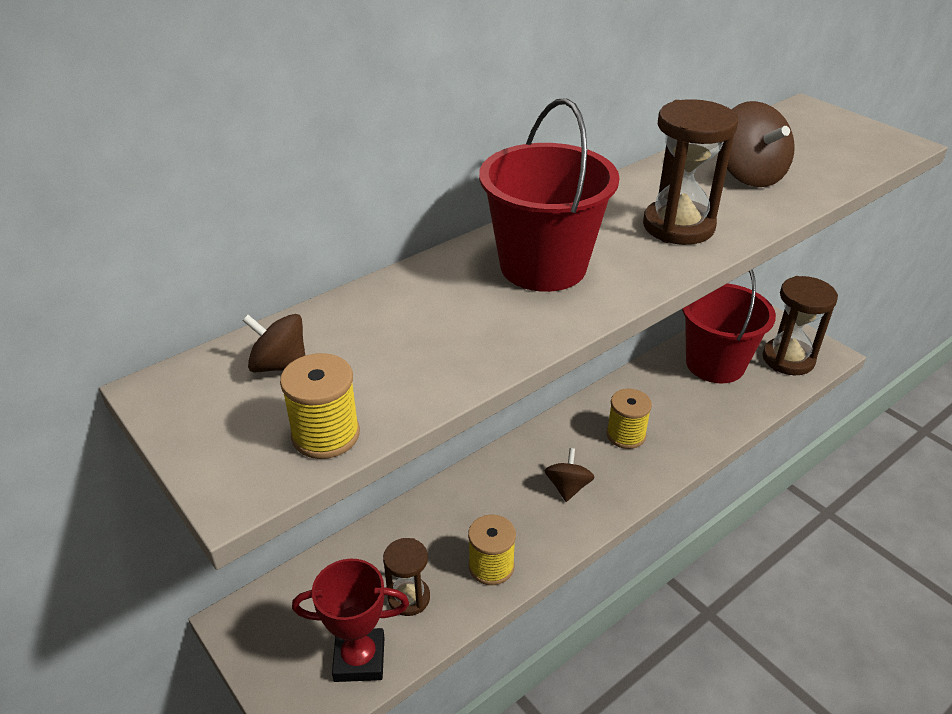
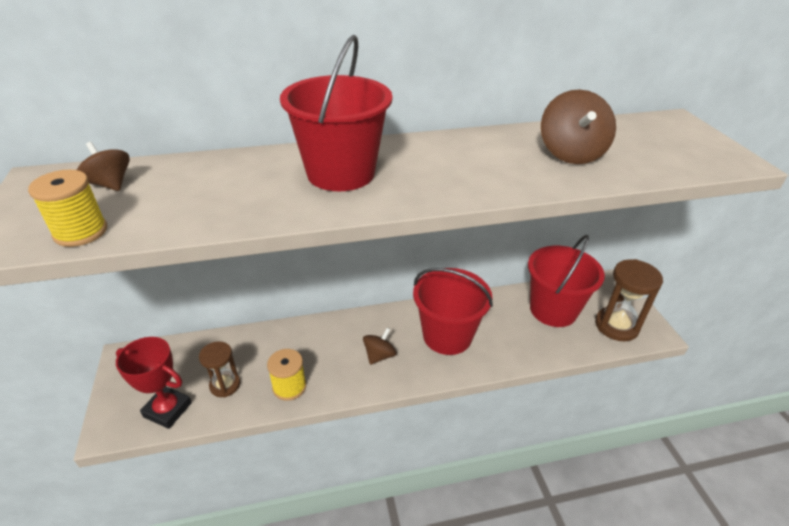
camera: 25 degrees right, 0 degrees up
(626, 435) = (447, 336): yellow spool -> red bucket
(678, 226) = (471, 173): brown hourglass -> none

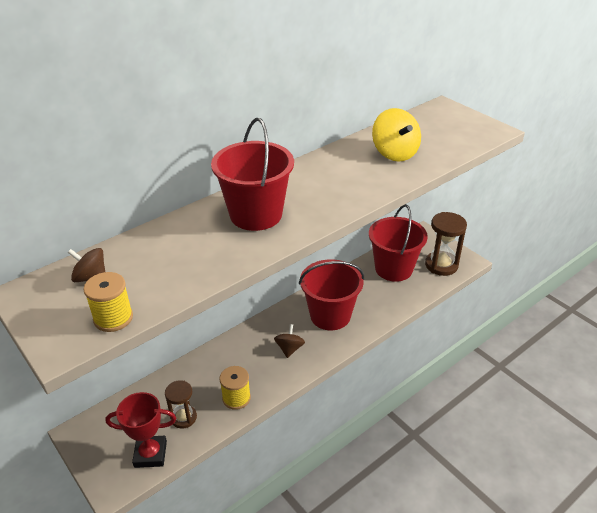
camera: 25 degrees left, 0 degrees up
(571, 153) = (394, 153): brown spinning top -> yellow spinning top

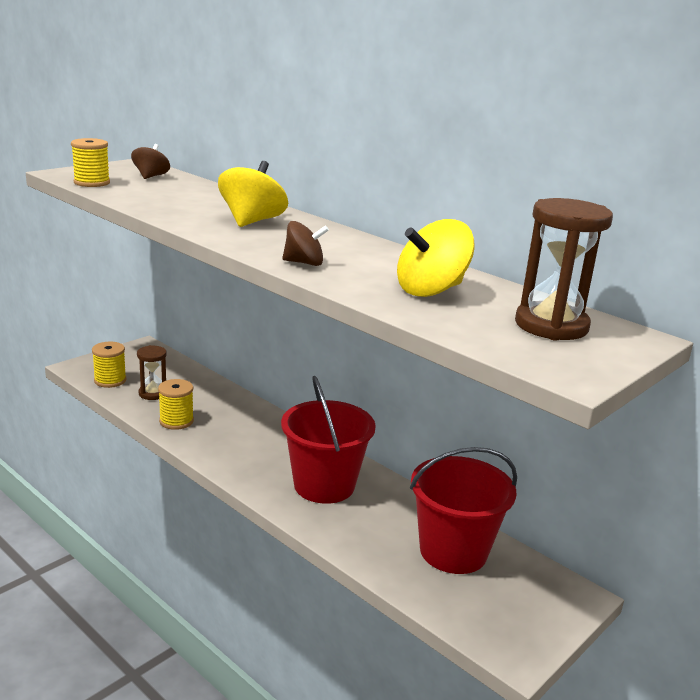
camera: 80 degrees right, 15 degrees down
(150, 454) = (110, 380): red trophy -> yellow spool
(256, 214) = (252, 221): red bucket -> yellow spinning top
(289, 349) = (256, 453): brown spinning top -> brown spinning top (304, 263)
(441, 265) = (487, 613): brown hourglass -> brown hourglass (551, 326)

